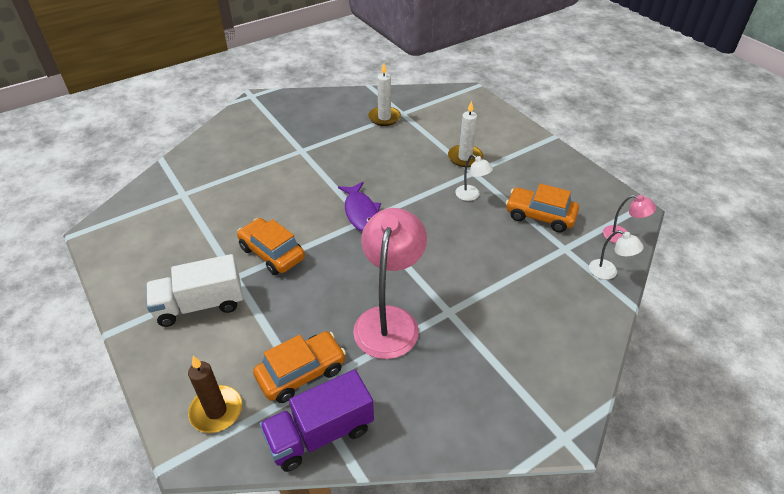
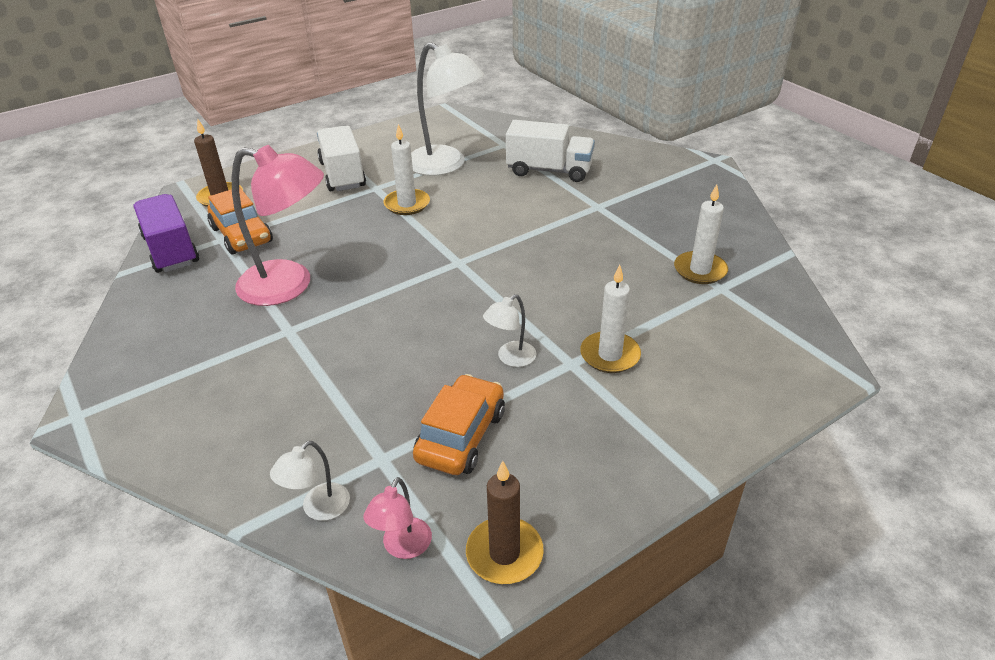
camera: 90 degrees right, 5 degrees down
(209, 230) = (445, 165): none -> white lamp
(240, 170) = (549, 170): none -> white truck
(272, 253) = (407, 204): orange car -> white candle
(361, 212) = (473, 258): purple fish -> none
(613, 200) = (504, 553): none -> brown candle

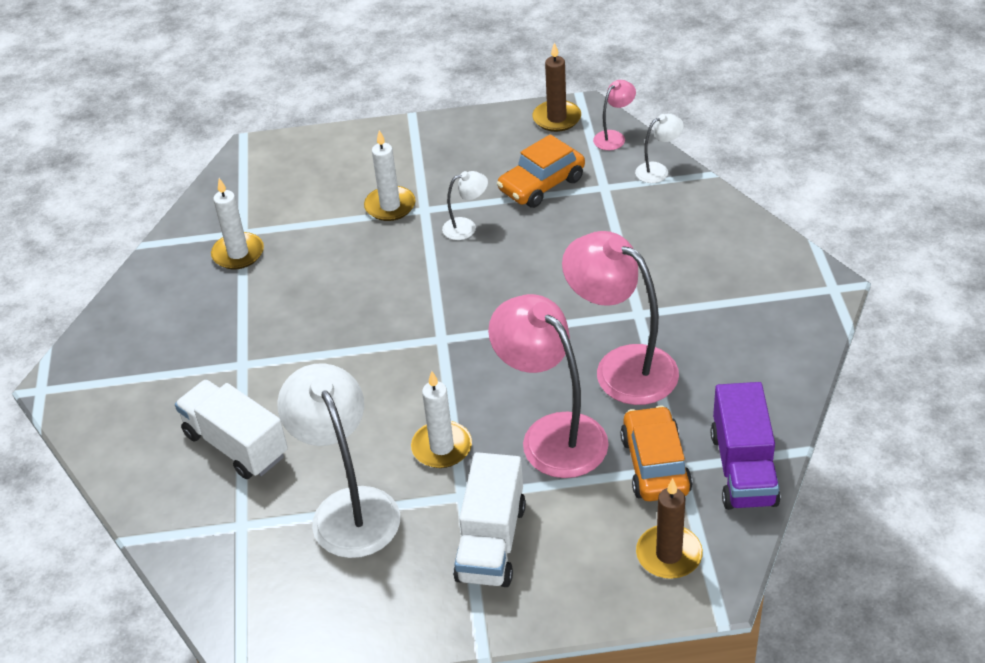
camera: 150 degrees left, 5 degrees up
(329, 231) = (552, 434): none -> pink lamp

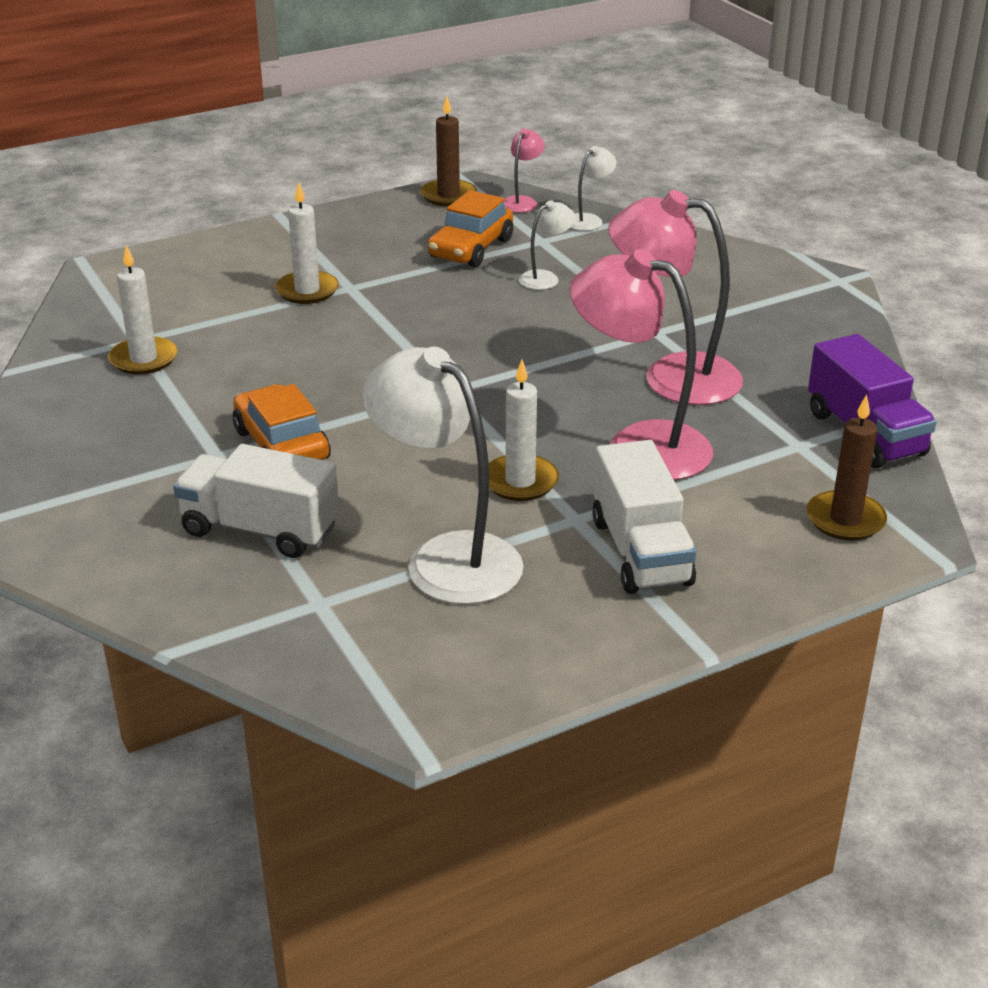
camera: 25 degrees left, 10 degrees down
(466, 227) = (410, 294): white lamp -> white lamp (545, 278)
(655, 465) = (771, 449): orange car -> orange car (281, 445)

